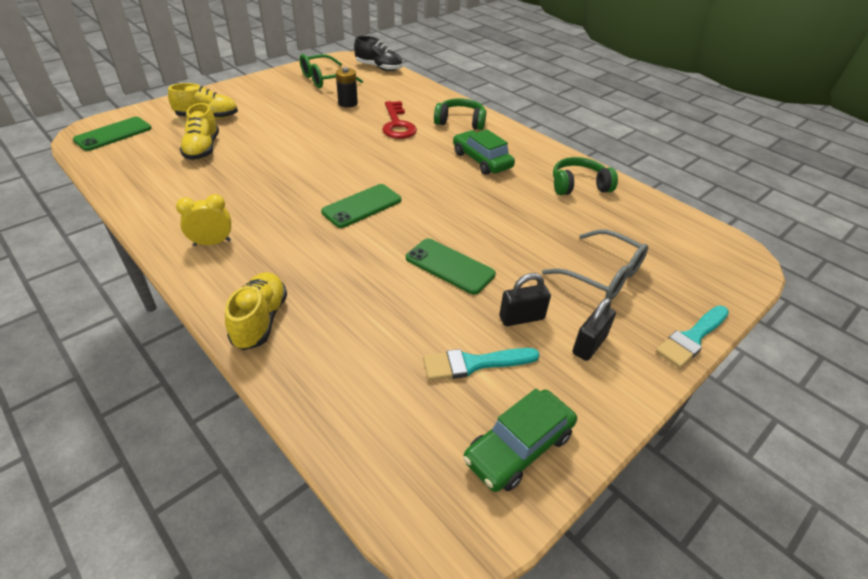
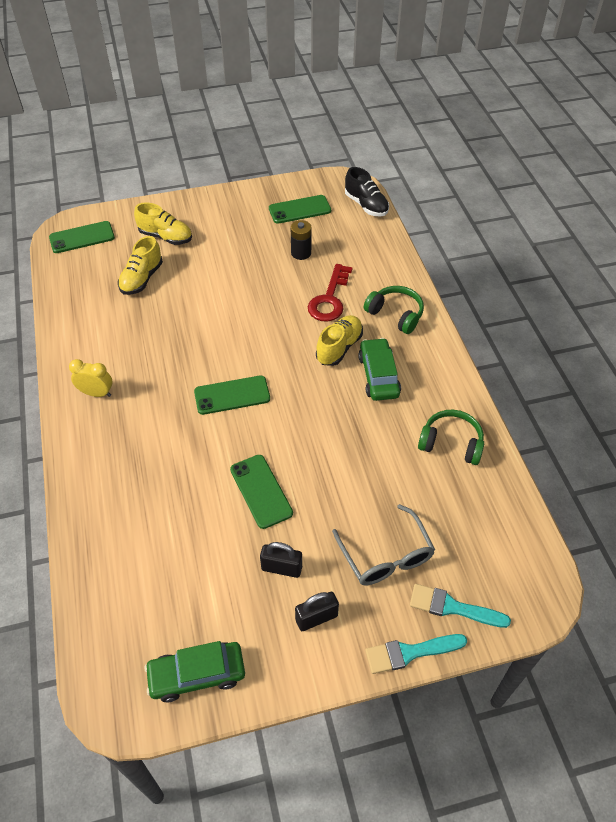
camera: 30 degrees right, 10 degrees up
(260, 320) = (91, 485): yellow shoe -> yellow shoe (339, 347)
(324, 79) = (300, 210): green glasses -> green phone
(474, 363) = (215, 592): turquoise brush -> turquoise brush (453, 607)

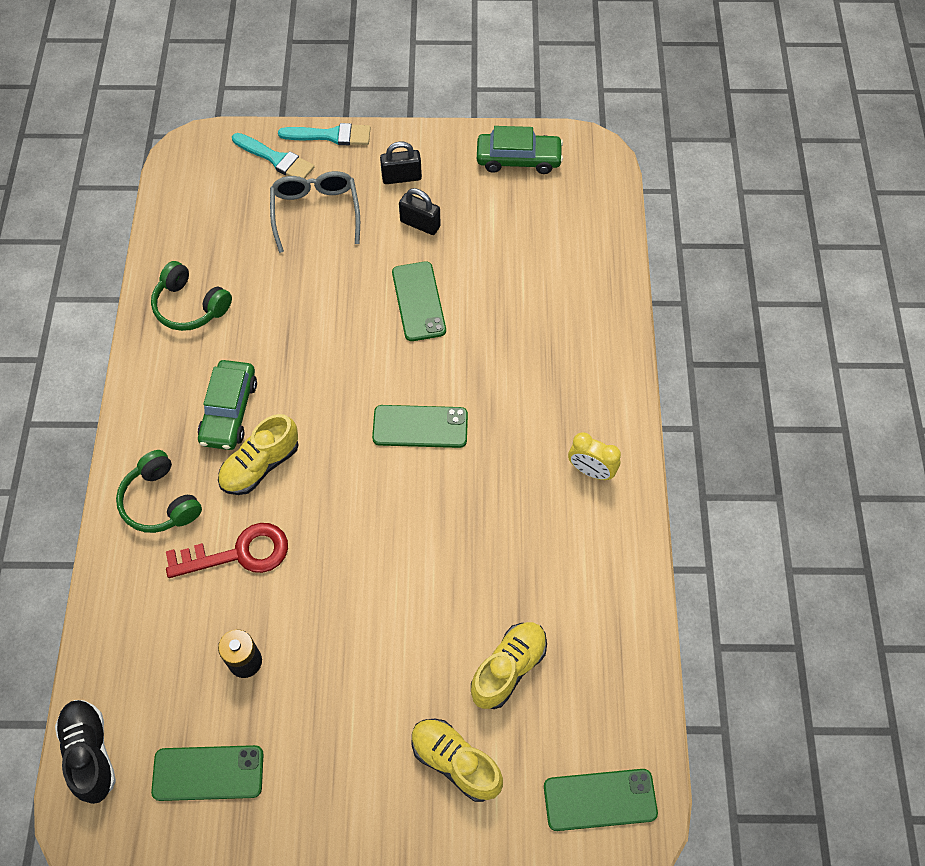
camera: 165 degrees left, 10 degrees up
(329, 299) = (239, 553): red key -> red key turned 45 degrees clockwise

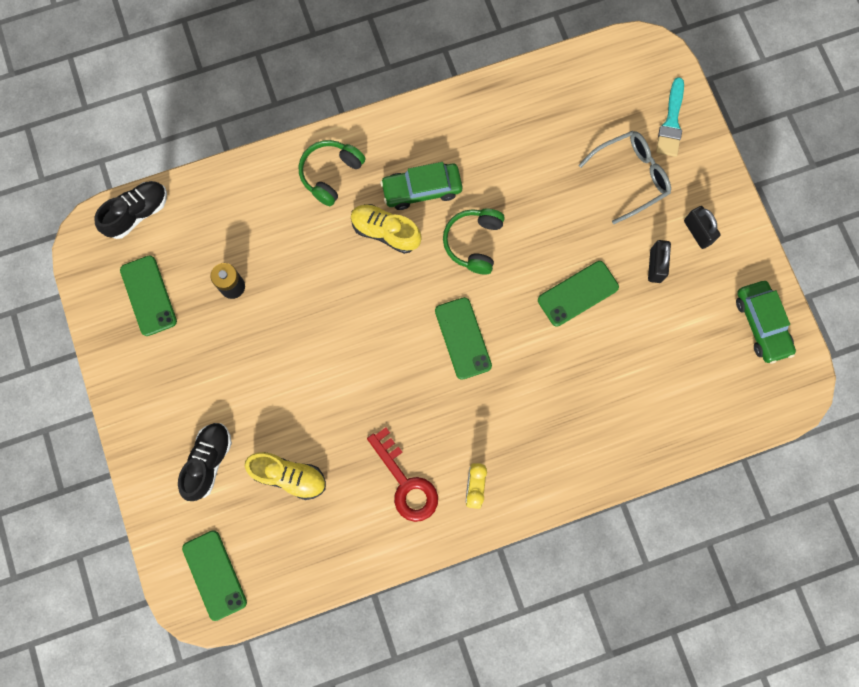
camera: 70 degrees right, 15 degrees up
(190, 306) = (501, 120): green headphones -> green headphones (474, 243)
(239, 553) = (310, 247): red key -> red key (406, 483)
(330, 135) = (715, 156): turquoise brush -> none
(455, 762) = (208, 461): yellow shoe -> black shoe

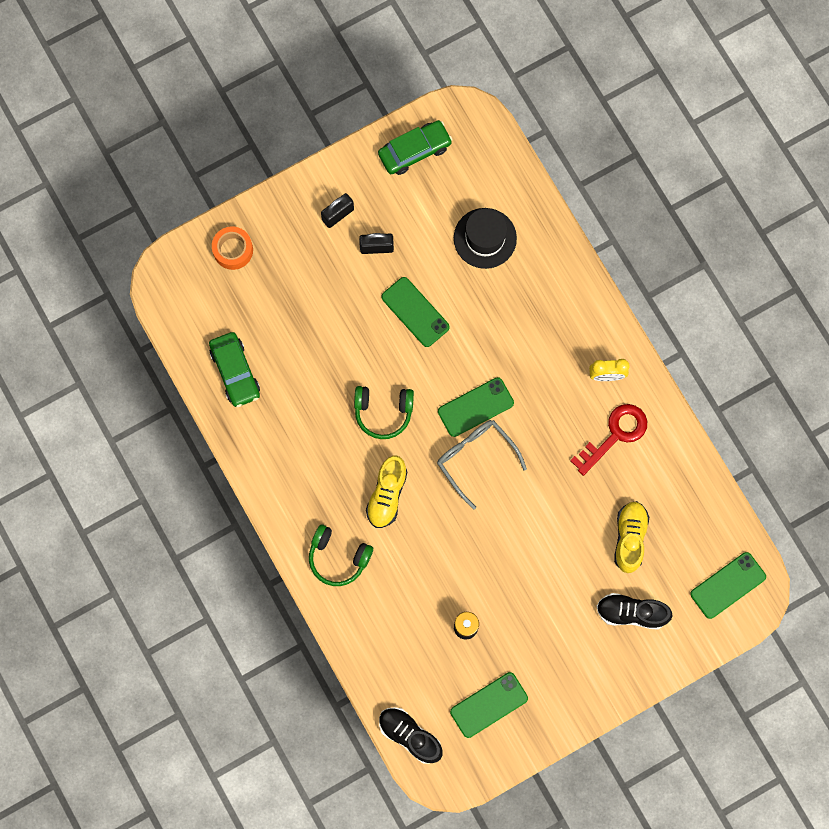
camera: 100 degrees left, 0 degrees up
(422, 189) = (339, 469): green car -> green car (235, 372)
(631, 177) = (294, 280): grey glasses -> grey glasses (475, 458)
(651, 382) = (485, 238): none -> black hat
(671, 122) = (233, 250): turquoise brush -> orange tape

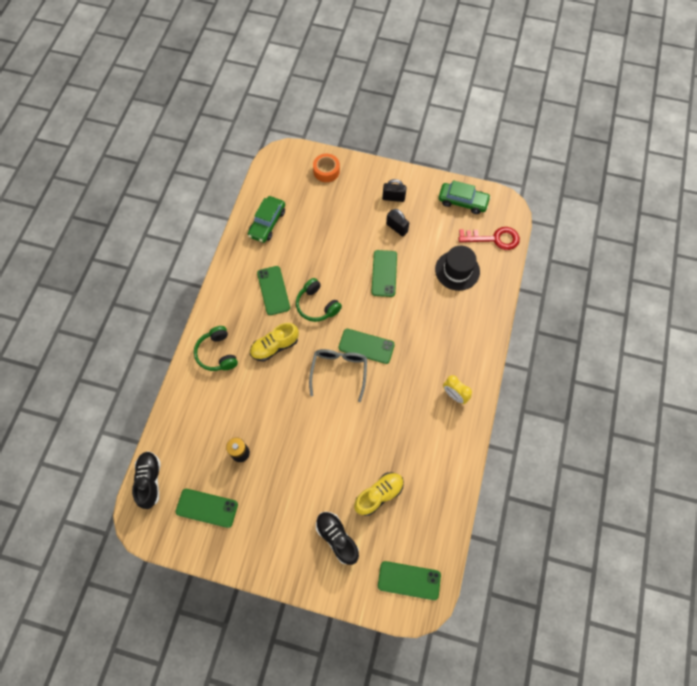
camera: 45 degrees right, 10 degrees down
(322, 439) = (273, 290): none -> green phone
(615, 435) = (427, 431): red key -> red key (494, 239)

